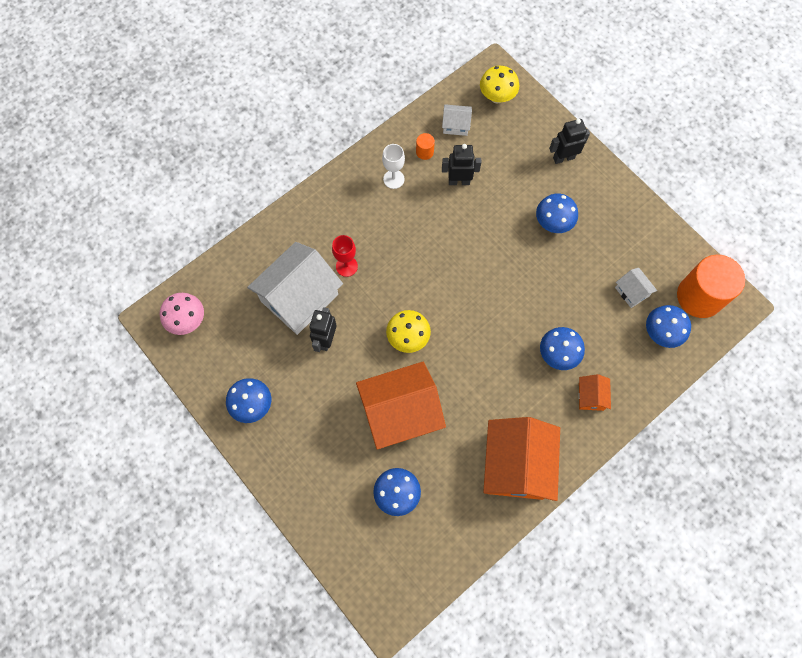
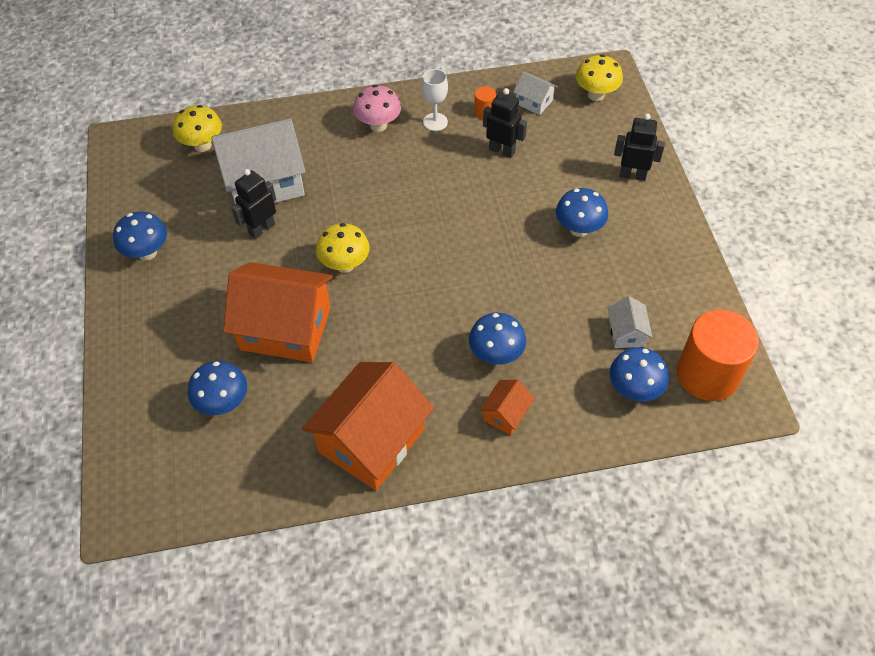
camera: 30 degrees right, 15 degrees down
(187, 321) = (146, 155): pink mushroom -> pink mushroom (378, 125)
(226, 289) = (202, 145): none -> yellow mushroom
(346, 266) = (331, 175): red goblet -> none

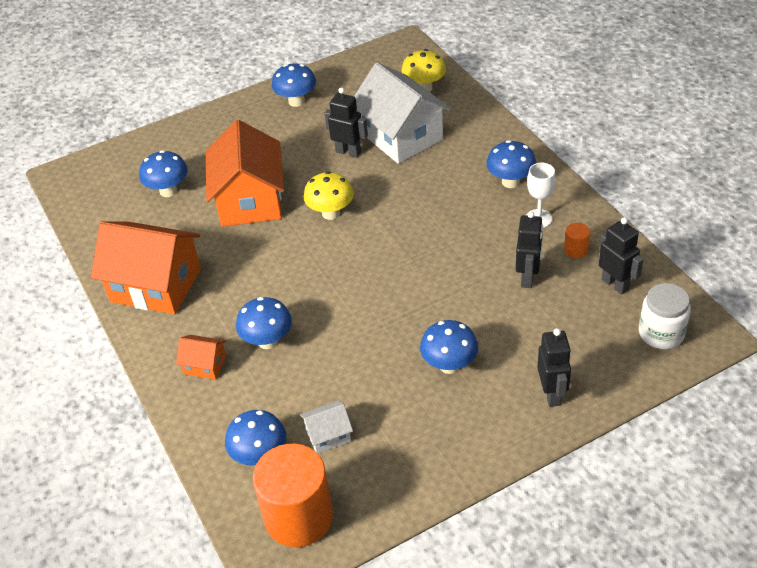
camera: 75 degrees right, 10 degrees down
(378, 125) = (510, 182): pink mushroom -> blue mushroom
(534, 102) = (615, 284): white house -> black robot
(596, 95) = (661, 333): yellow mushroom -> white jar

